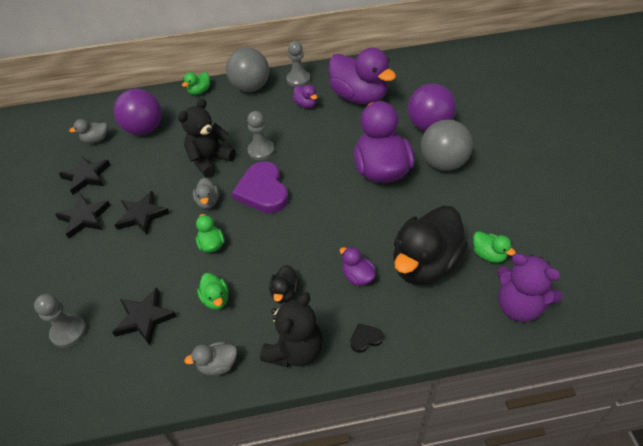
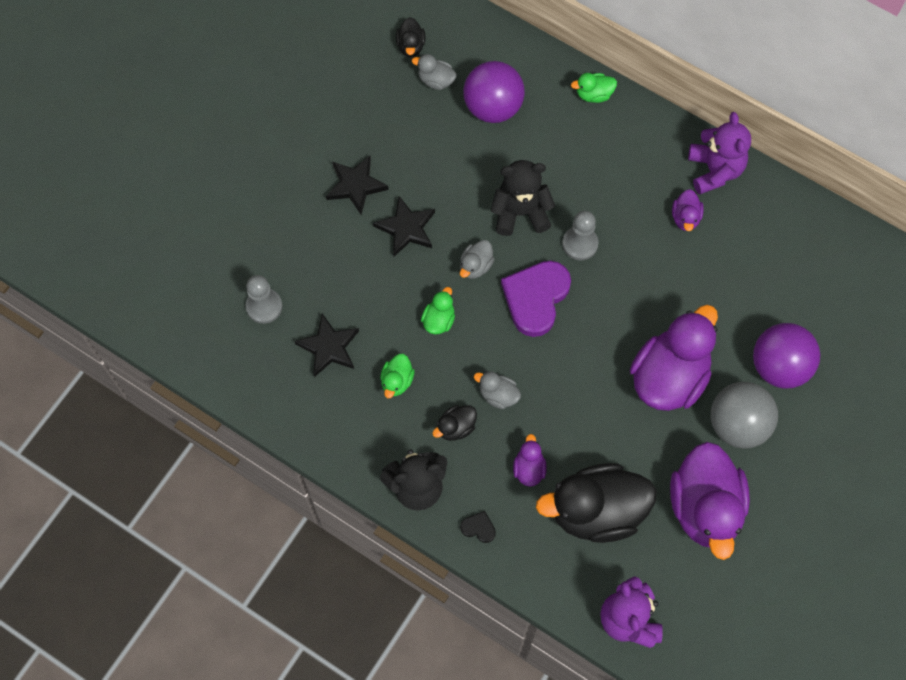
camera: 40 degrees right, 20 degrees up
(64, 135) = (410, 46): none -> black duck
(86, 176) = (392, 129): black star -> none
(218, 365) = (350, 443): grey duck -> grey duck (498, 395)
(250, 87) = (652, 137): grey ball -> none
(298, 79) = (714, 170): grey pawn -> purple teddy bear
(359, 97) = (752, 258): purple duck -> purple duck (705, 507)
(488, 255) = (661, 554): green duck -> none

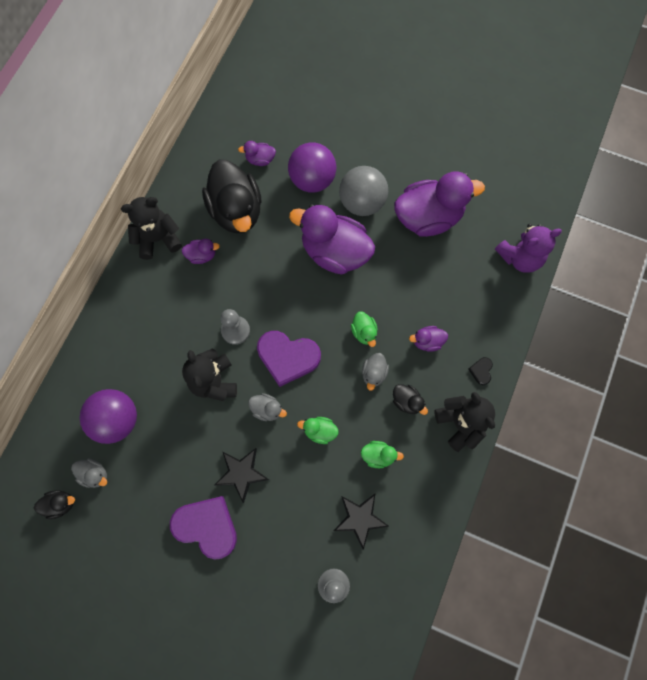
camera: 100 degrees left, 5 degrees up
(356, 185) = (207, 526): black star -> purple heart
(436, 80) = (94, 474): grey duck -> grey duck turned 75 degrees counterclockwise
(594, 94) = (98, 338): green duck -> green duck (364, 332)
(596, 511) = (448, 289): black duck -> black duck (236, 211)
(714, 170) = (158, 239): purple teddy bear -> black teddy bear
(817, 305) = (260, 159): none -> purple duck

